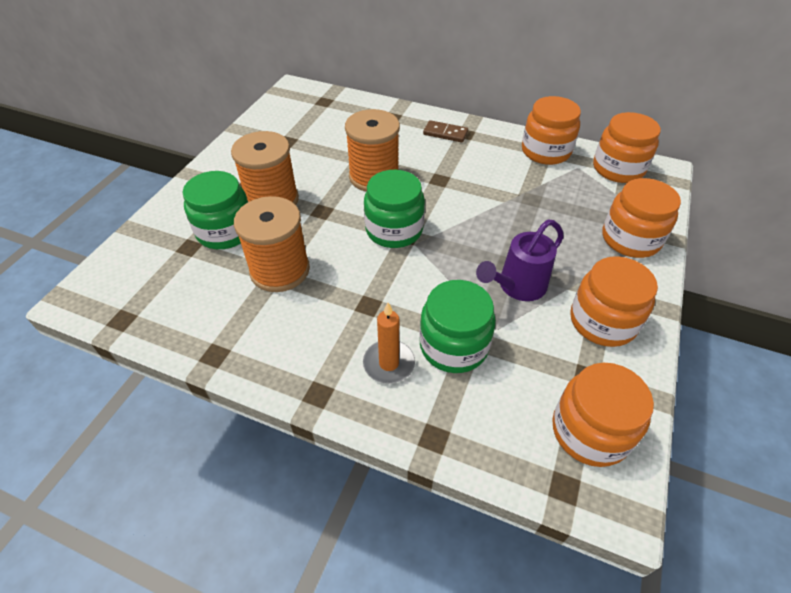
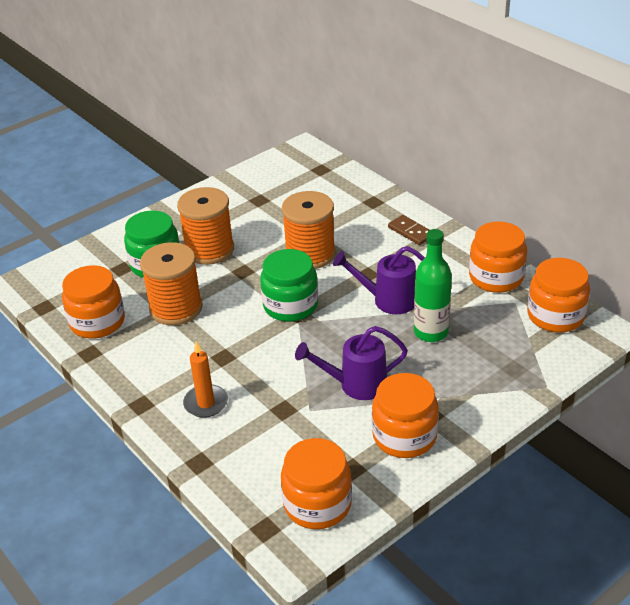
camera: 30 degrees right, 10 degrees down
(453, 346) = (265, 409): green jar -> none
(477, 197) = (388, 300): none -> purple watering can
(537, 214) = (431, 332): none -> green bottle
(630, 239) = (500, 381): orange jar -> orange jar (97, 322)

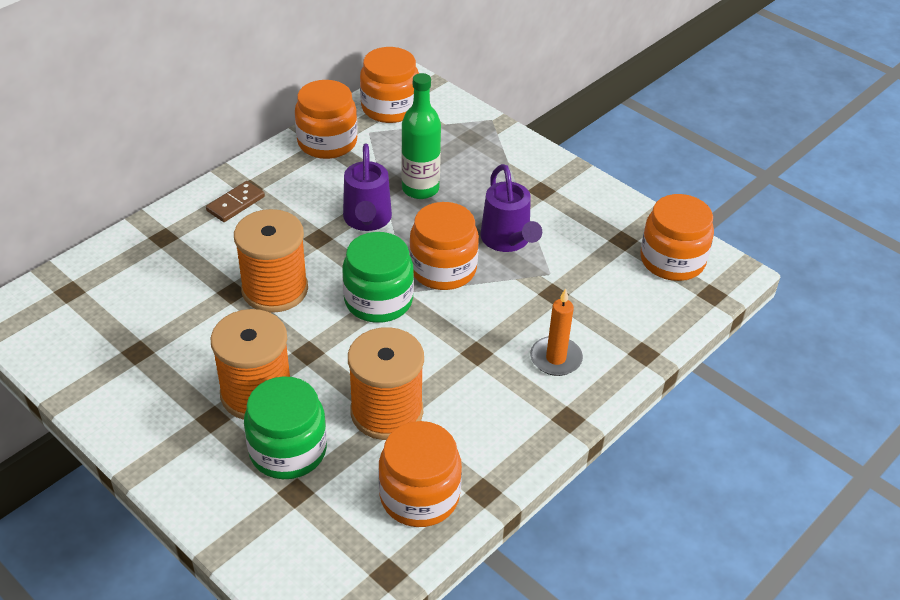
camera: 100 degrees left, 5 degrees up
(404, 436) = (573, 206): orange jar -> orange jar (443, 269)

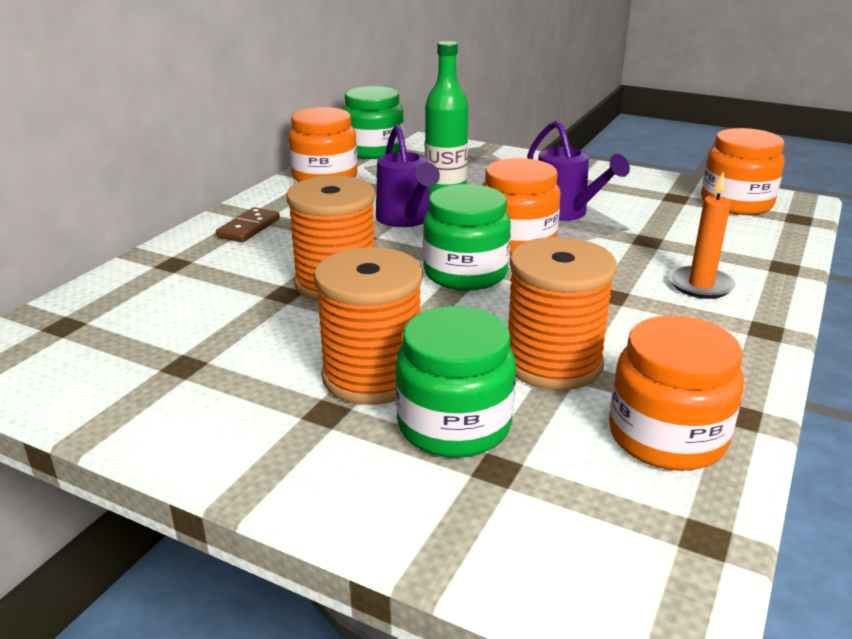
camera: 15 degrees left, 15 degrees down
(390, 108) = (373, 150): orange jar -> green jar

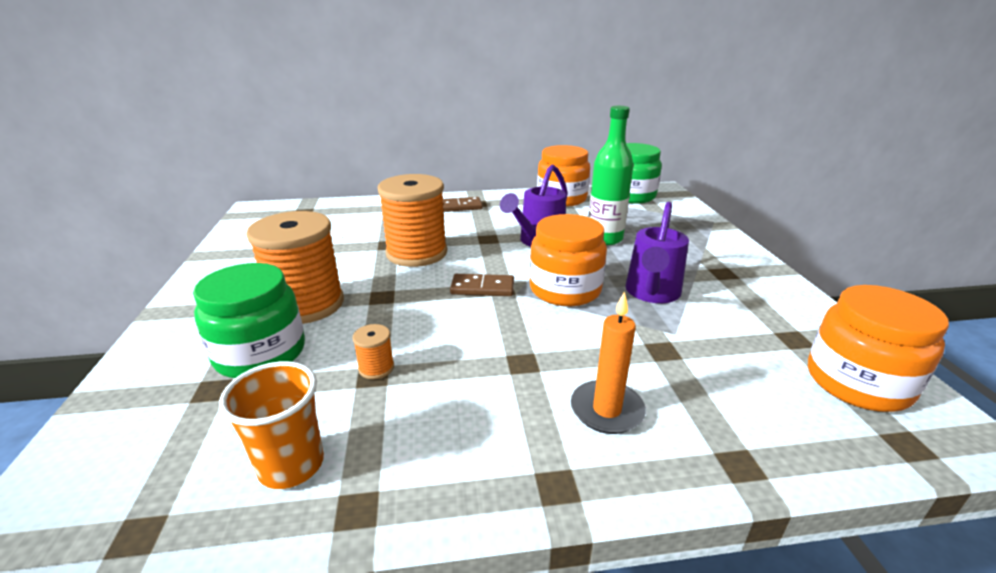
camera: 55 degrees right, 0 degrees up
(465, 273) = (482, 288): green jar -> brown domino
(553, 363) = (376, 368): orange spool -> orange spool, size x0.40
(666, 437) = (291, 465): orange jar -> orange cup

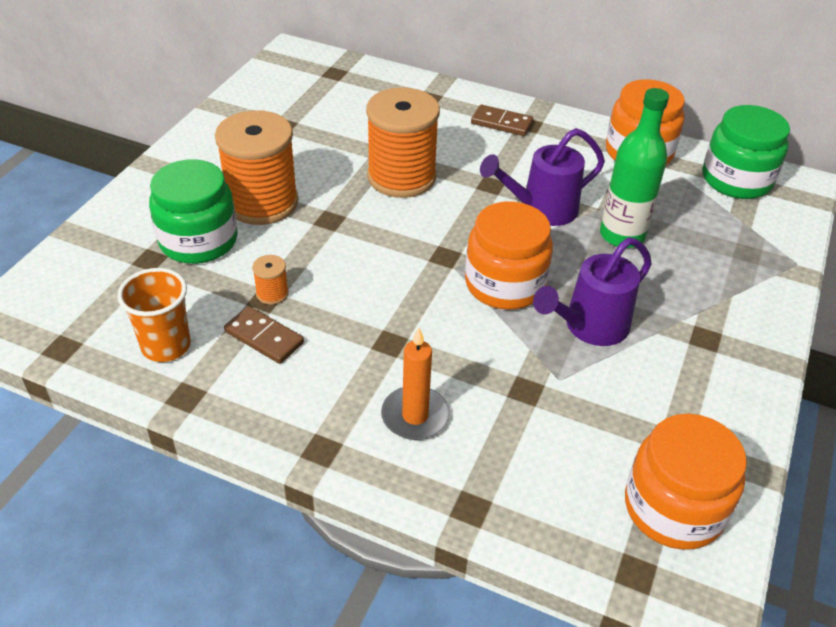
camera: 30 degrees right, 15 degrees up
(482, 288) = (427, 248): brown domino -> brown domino (264, 337)

